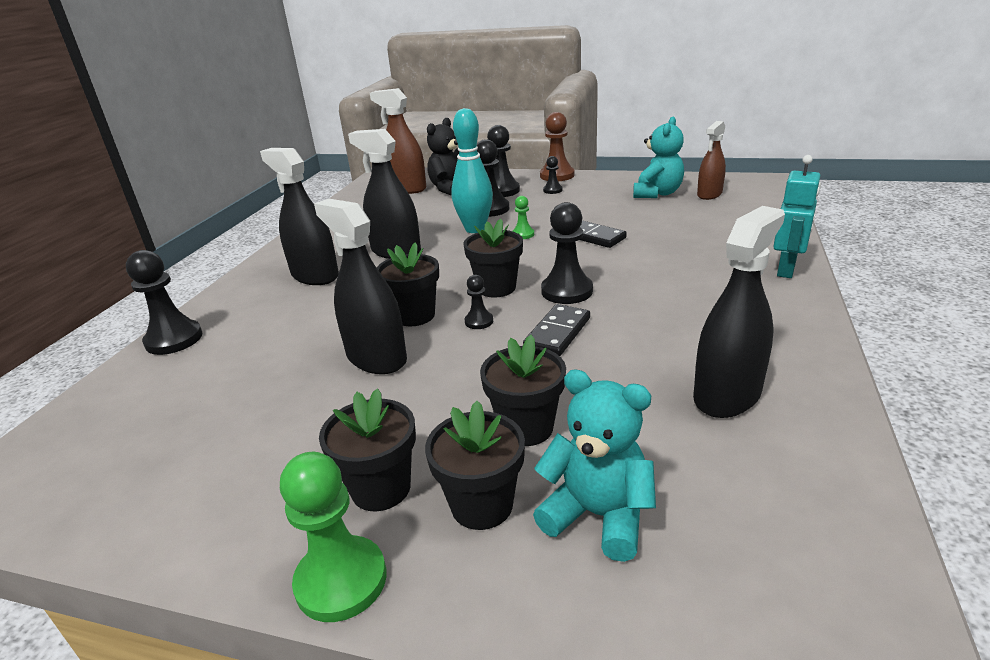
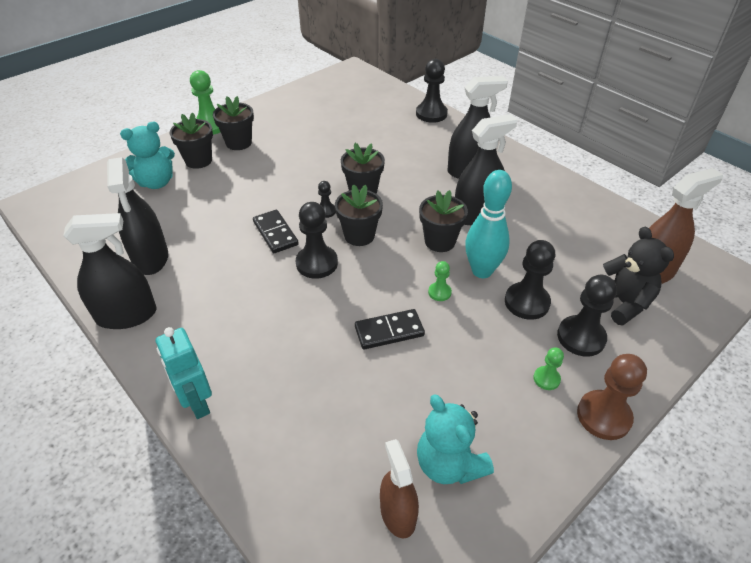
camera: 120 degrees right, 15 degrees up
(376, 358) = (332, 166): black spray bottle -> black spray bottle (126, 315)
(526, 428) = (220, 187): black flower pot -> black flower pot (440, 241)
(552, 190) = (546, 379): black pawn -> green pawn

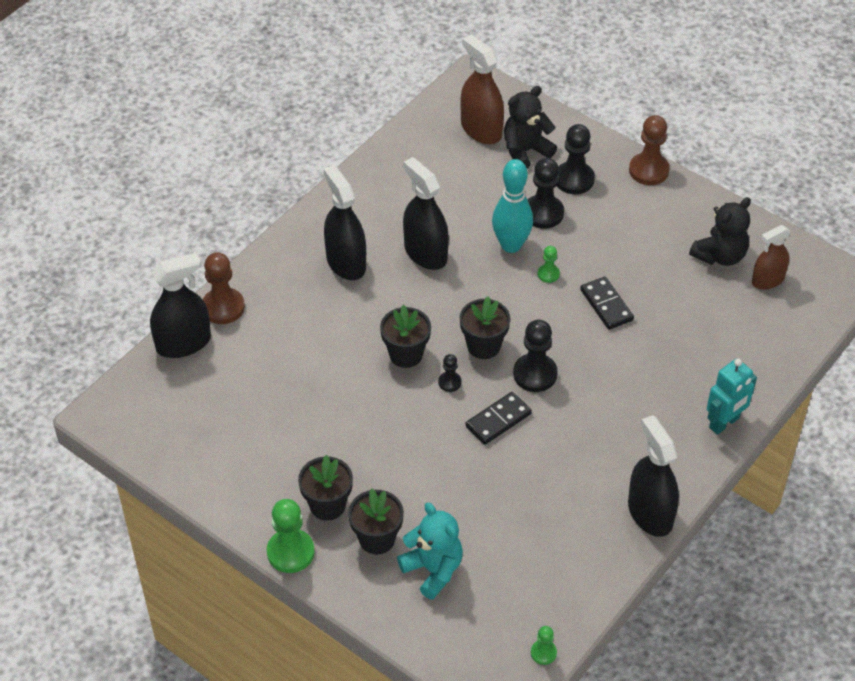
camera: 100 degrees left, 5 degrees up
(151, 258) = (566, 523): black spray bottle -> black spray bottle (183, 343)
(431, 114) = (223, 307): black pawn -> brown pawn
(440, 241) = (476, 279): black flower pot -> none
(449, 464) = (720, 255): turquoise teddy bear -> black teddy bear
(546, 379) = (624, 201): green pawn -> green pawn (543, 653)

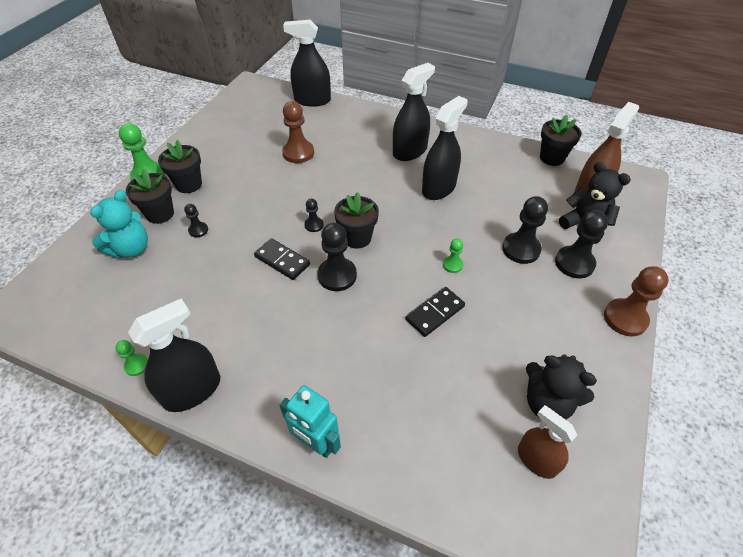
camera: 75 degrees right, 0 degrees up
(183, 343) = (312, 100): black spray bottle -> black spray bottle turned 135 degrees clockwise
(223, 307) = (347, 109): brown pawn -> brown pawn (298, 153)
(406, 354) = (334, 196): black flower pot -> black flower pot (552, 158)
(421, 498) = (198, 230): none -> black pawn
(511, 245) = (473, 235): turquoise bowling pin -> none
(543, 653) = (42, 333): green pawn -> green pawn (137, 365)

